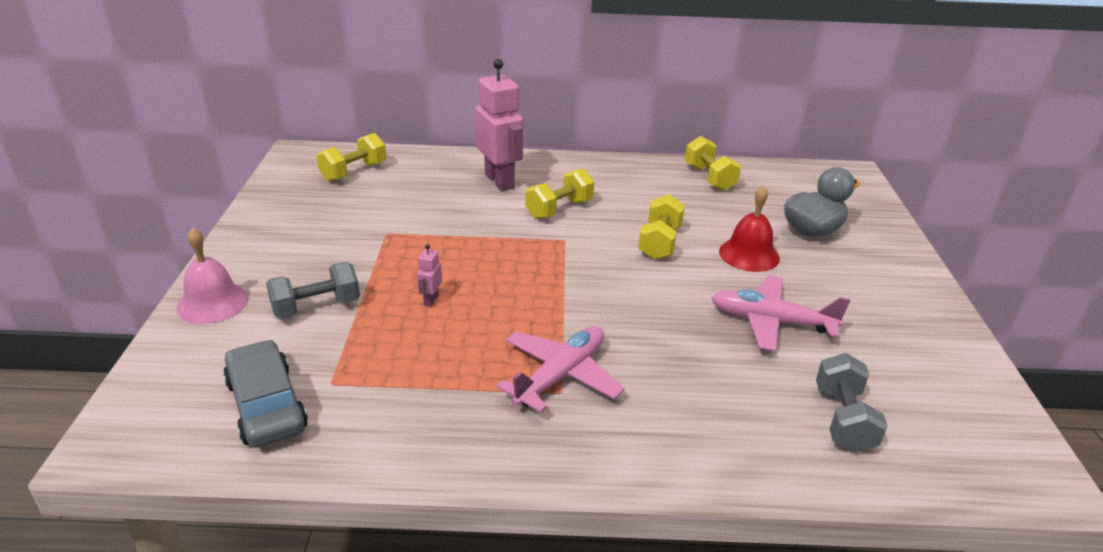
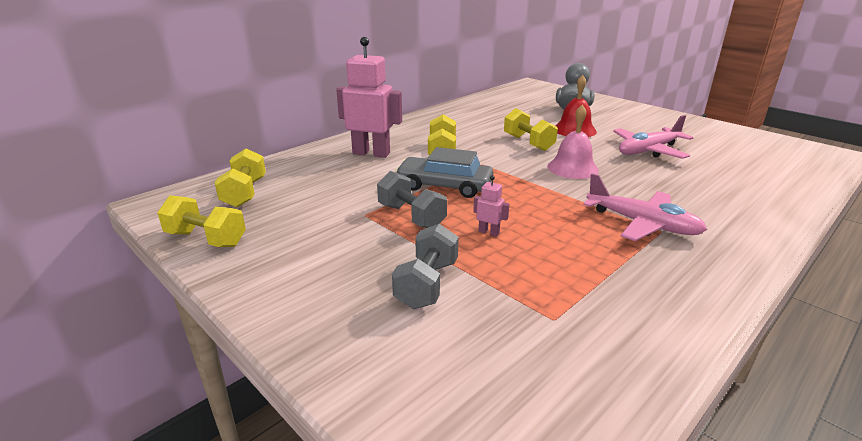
camera: 45 degrees left, 5 degrees down
(212, 303) = (332, 339): pink bell -> pink bell (572, 168)
(266, 405) = (552, 367): grey car -> grey car (444, 186)
(431, 300) = (489, 232): pink robot -> pink robot turned 150 degrees clockwise
(561, 376) = (642, 224): pink plane -> pink plane turned 135 degrees clockwise
(709, 178) = (479, 107): yellow dumbbell -> yellow dumbbell (206, 239)
(843, 419) = (757, 171): grey dumbbell -> grey dumbbell (411, 216)

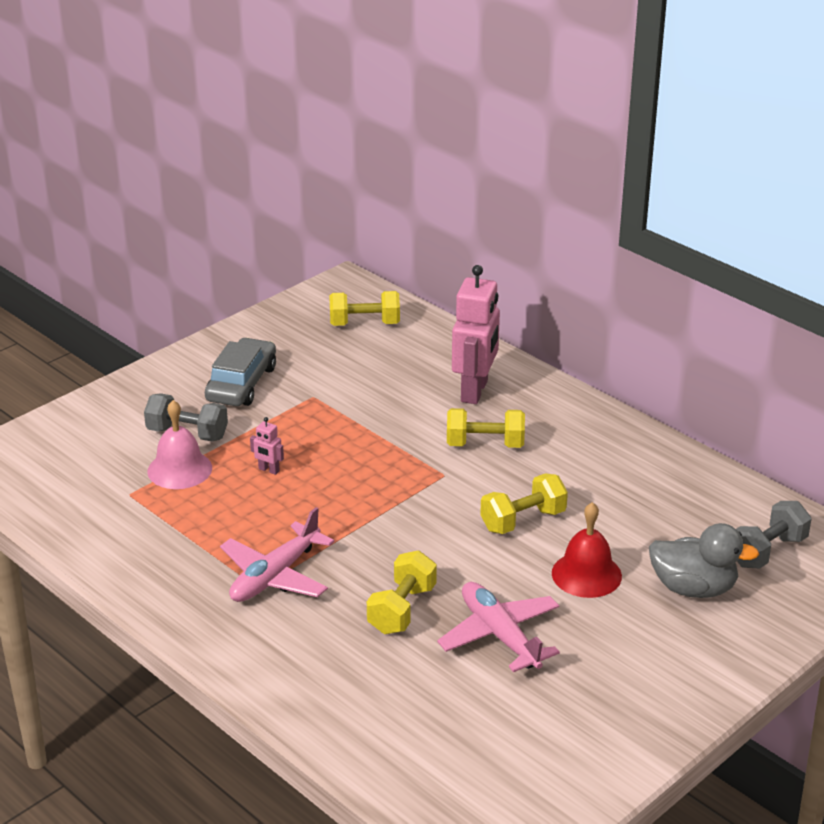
camera: 90 degrees right, 5 degrees up
(206, 239) = (274, 321): yellow dumbbell -> yellow dumbbell (402, 609)
(411, 216) = (306, 424): grey dumbbell -> grey dumbbell (767, 551)
(444, 186) = (377, 445): grey car -> grey car (241, 384)
(489, 232) = (268, 470): pink robot -> pink robot turned 90 degrees clockwise
(572, 168) = (431, 549): pink bell -> pink bell (179, 469)

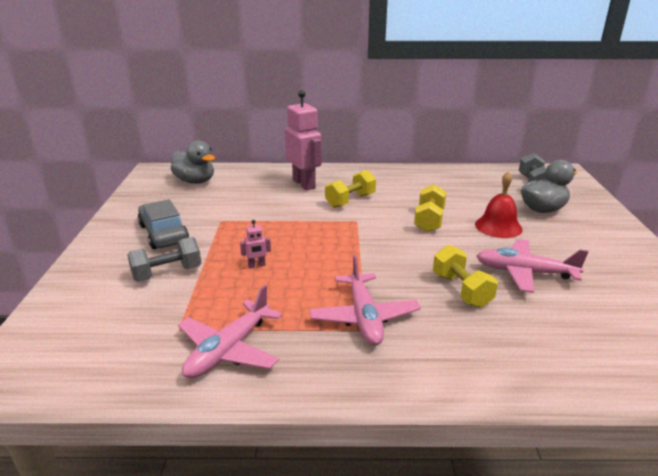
camera: 45 degrees left, 5 degrees down
(138, 535) = (229, 350): none -> pink plane
(179, 469) = (194, 295): pink bell -> none
(364, 324) = (195, 181): yellow dumbbell -> grey duck

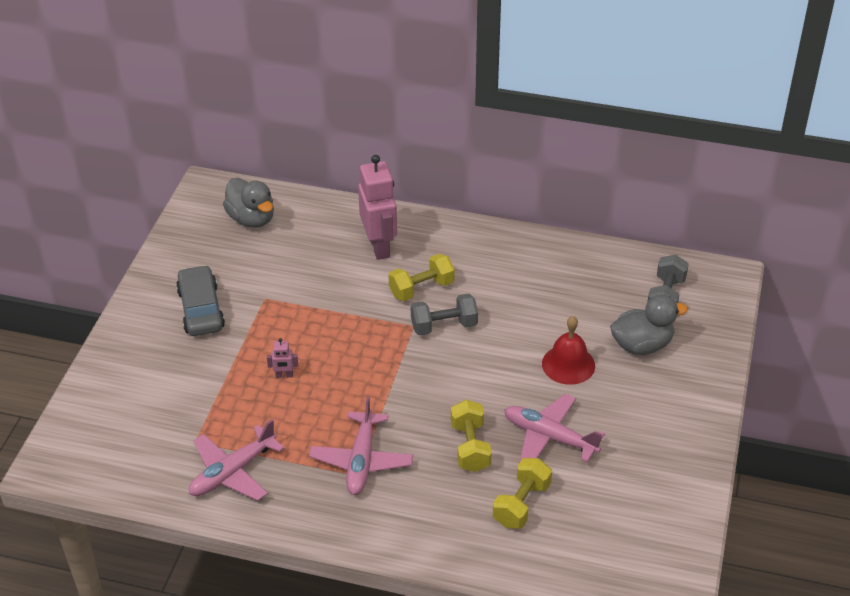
camera: 15 degrees right, 15 degrees up
(167, 273) = (196, 370): grey dumbbell -> grey dumbbell (444, 326)
(429, 220) = (495, 340): yellow dumbbell -> yellow dumbbell (521, 504)

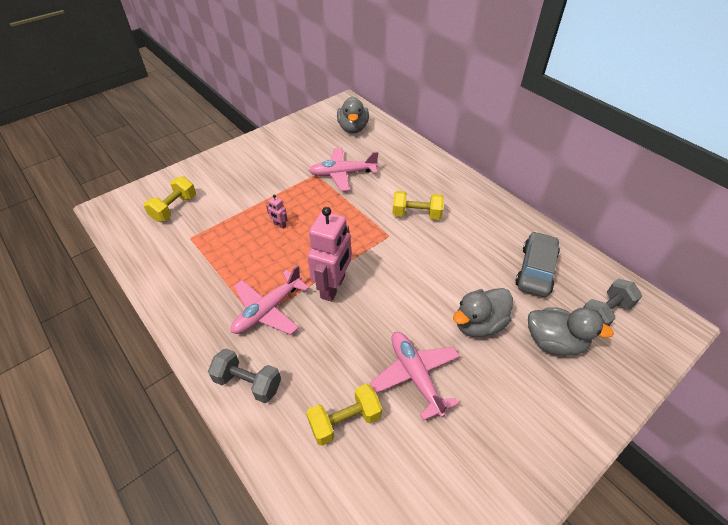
camera: 35 degrees right, 5 degrees up
(201, 309) = (275, 163): grey car -> grey car (535, 270)
(232, 472) = (187, 270): pink plane -> pink plane (342, 174)
(379, 246) = (413, 176): pink robot -> pink robot (333, 287)
(444, 326) = (409, 246): grey dumbbell -> grey dumbbell (248, 383)
(470, 447) = (349, 346): yellow dumbbell -> yellow dumbbell (174, 208)
(568, 364) = (479, 324): red bell -> grey duck

